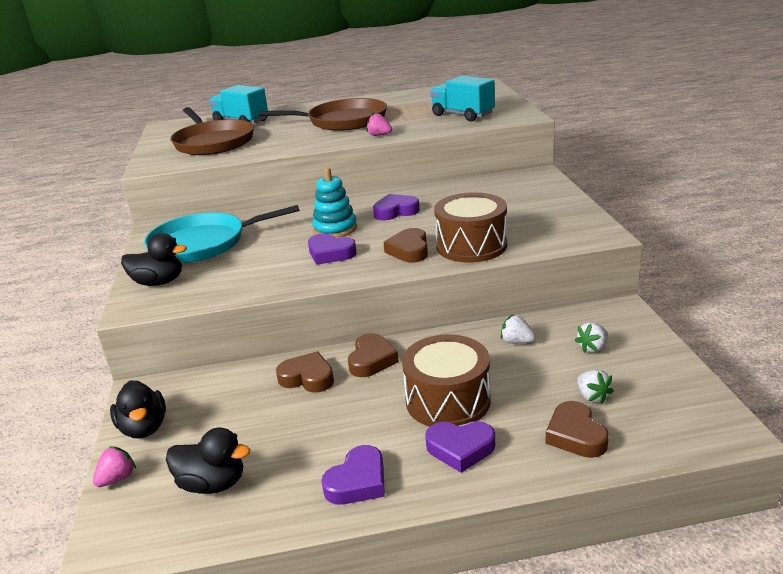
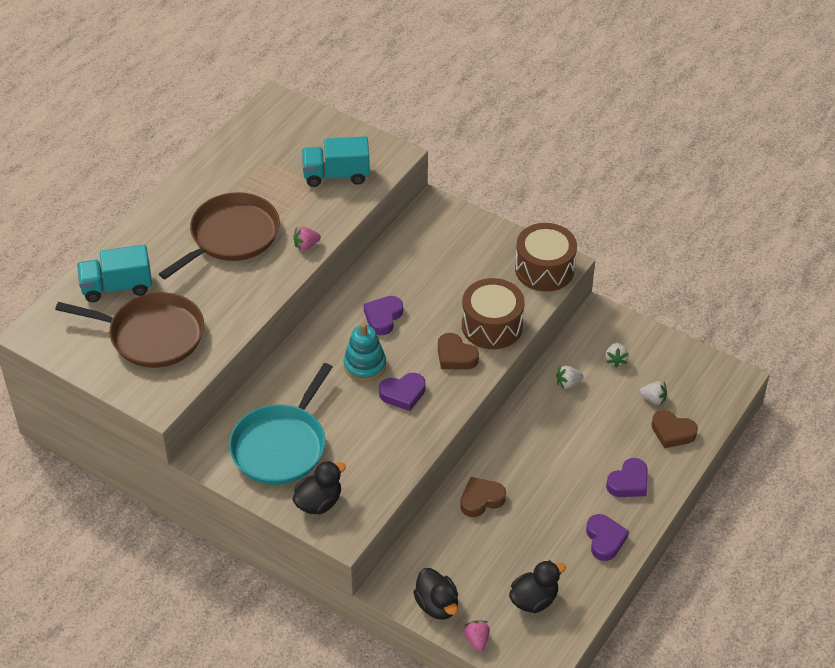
camera: 50 degrees left, 20 degrees up
(144, 428) = (437, 605): black duck -> black duck turned 45 degrees clockwise
(372, 360) = (501, 458): brown heart -> none
(448, 401) = (584, 456): brown drum -> brown drum (544, 269)

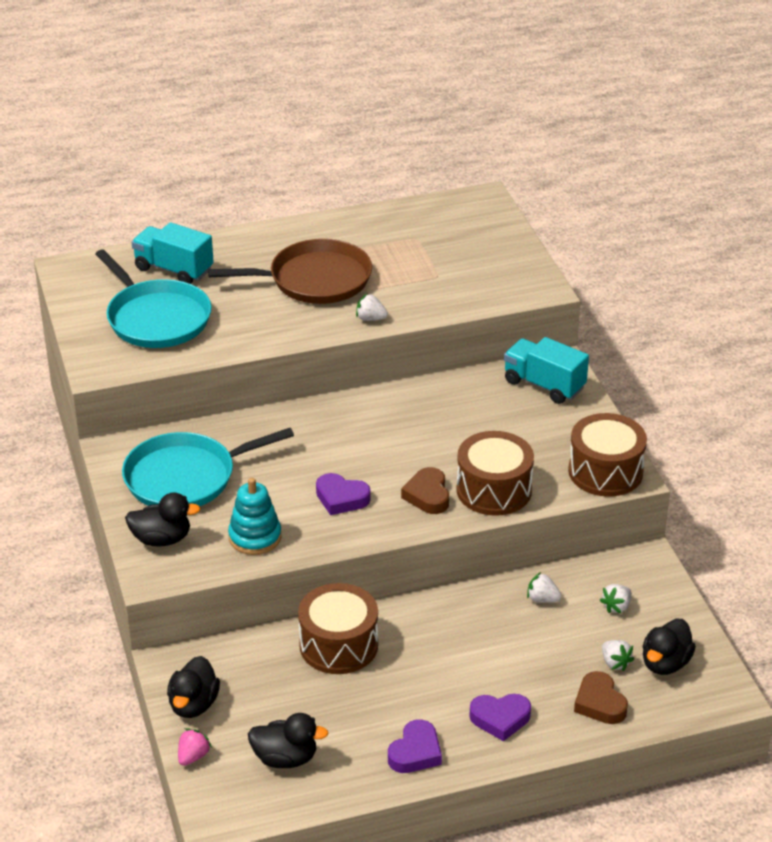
camera: 40 degrees right, 10 degrees down
(152, 335) = (156, 318): brown pan -> turquoise pan
(306, 245) = (370, 318): pink strawberry -> white strawberry
(336, 175) = (467, 279): turquoise truck -> turquoise truck (544, 385)
(365, 365) = (335, 457): turquoise stacking toy -> turquoise stacking toy (255, 537)
(383, 317) = (399, 428): purple heart -> none
(481, 499) = (338, 645): brown heart -> brown drum
(681, 380) = (665, 663): none -> black duck

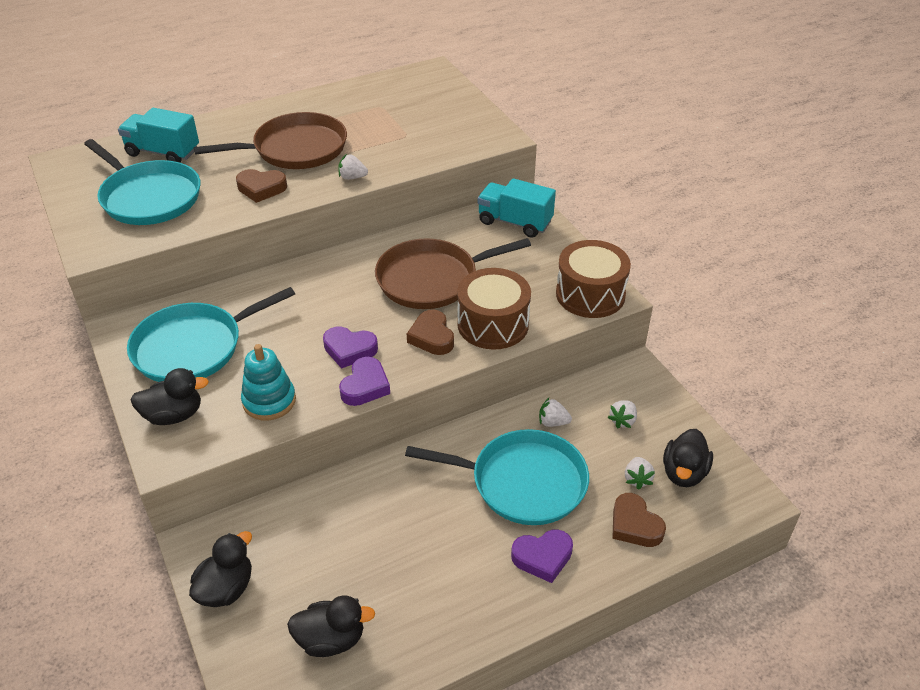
camera: 10 degrees left, 5 degrees up
(193, 704) = (226, 589): black duck -> black duck turned 150 degrees counterclockwise
(193, 756) = (231, 653): pink strawberry -> none
(273, 321) = (261, 188): none -> brown heart
(338, 645) = (367, 498): brown drum -> none
(415, 752) = (465, 610): purple heart -> purple heart (365, 386)
(440, 436) = (432, 279): none -> brown pan
(497, 650) = (522, 482): none -> turquoise pan
(615, 663) = (637, 479): white strawberry -> white strawberry turned 45 degrees clockwise

